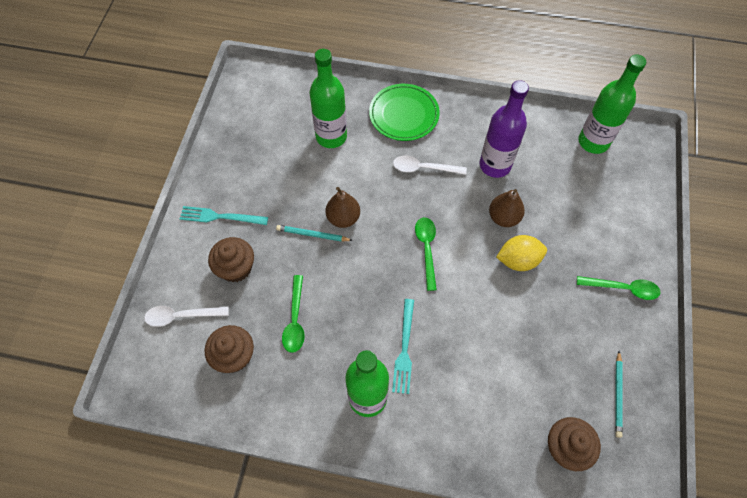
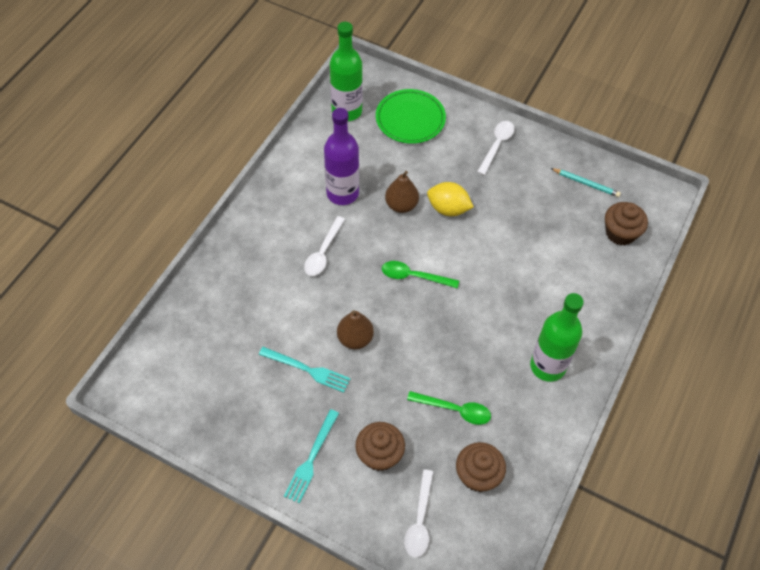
camera: 75 degrees left, 5 degrees down
(312, 235) = (365, 371): turquoise pencil -> none
(331, 136) = (250, 325): green bottle -> none
(404, 114) = (250, 250): green plate -> green plate (410, 119)
(404, 349) = (508, 323): turquoise fork -> turquoise fork (307, 370)
(518, 260) = (448, 209): yellow lemon -> yellow lemon turned 75 degrees counterclockwise
(622, 288) = (497, 145): green spoon -> white spoon

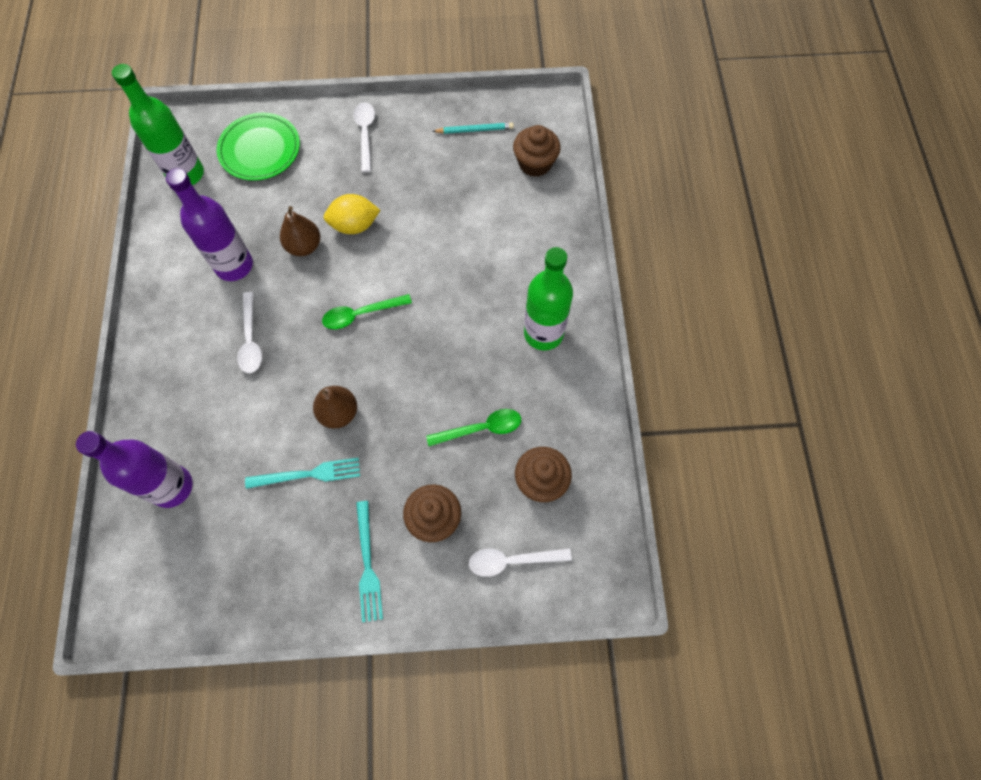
camera: 30 degrees left, 10 degrees up
(209, 324) = (172, 487): none -> purple bottle
(420, 520) = (512, 560): white spoon -> white spoon turned 105 degrees clockwise

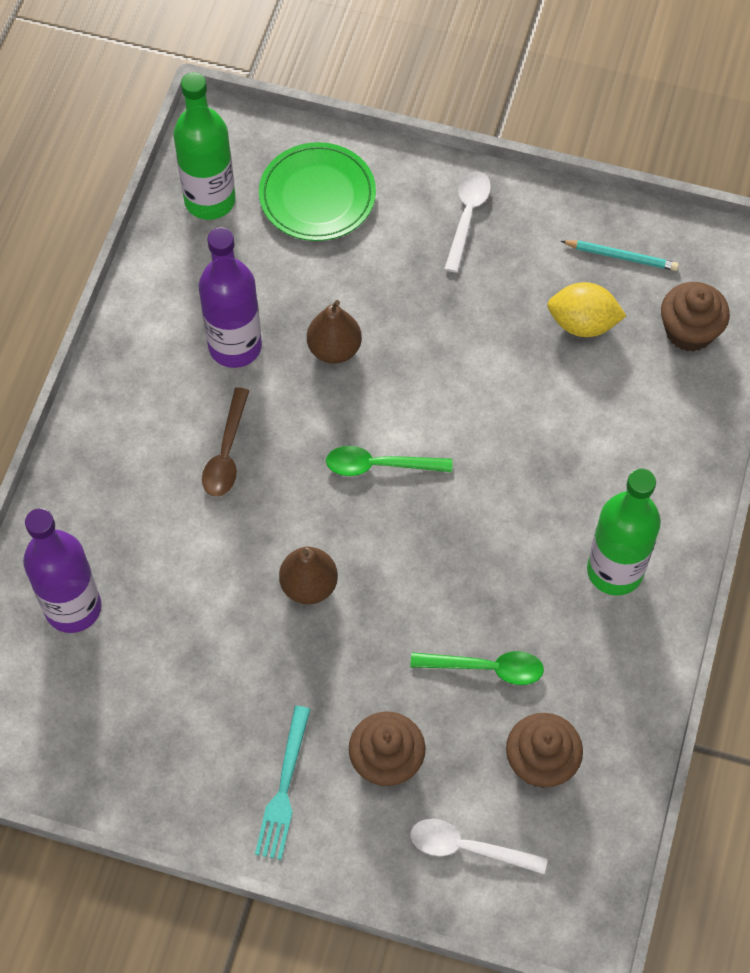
camera: 20 degrees right, 5 degrees down
(251, 340) = (226, 452): white spoon -> brown spoon
(308, 474) = (245, 650): turquoise fork -> none
(354, 225) = (410, 341): yellow lemon -> yellow lemon (582, 323)

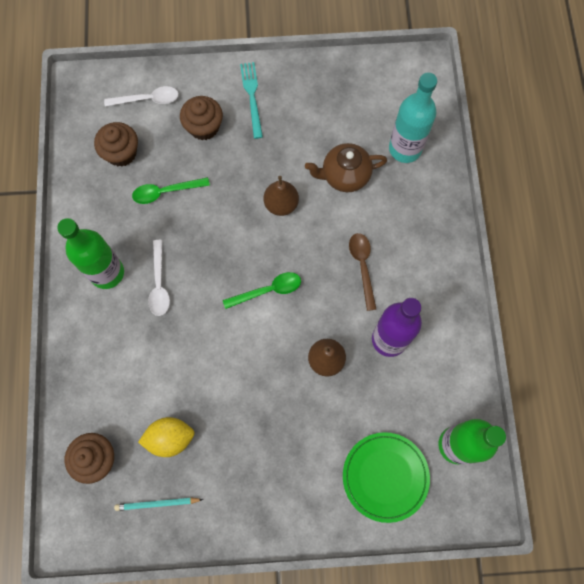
camera: 160 degrees right, 10 degrees up
(73, 607) = (405, 149): purple bottle -> turquoise bottle
(190, 597) = (344, 176): none -> brown teapot
(467, 217) = (275, 498): white spoon -> white spoon (159, 284)

